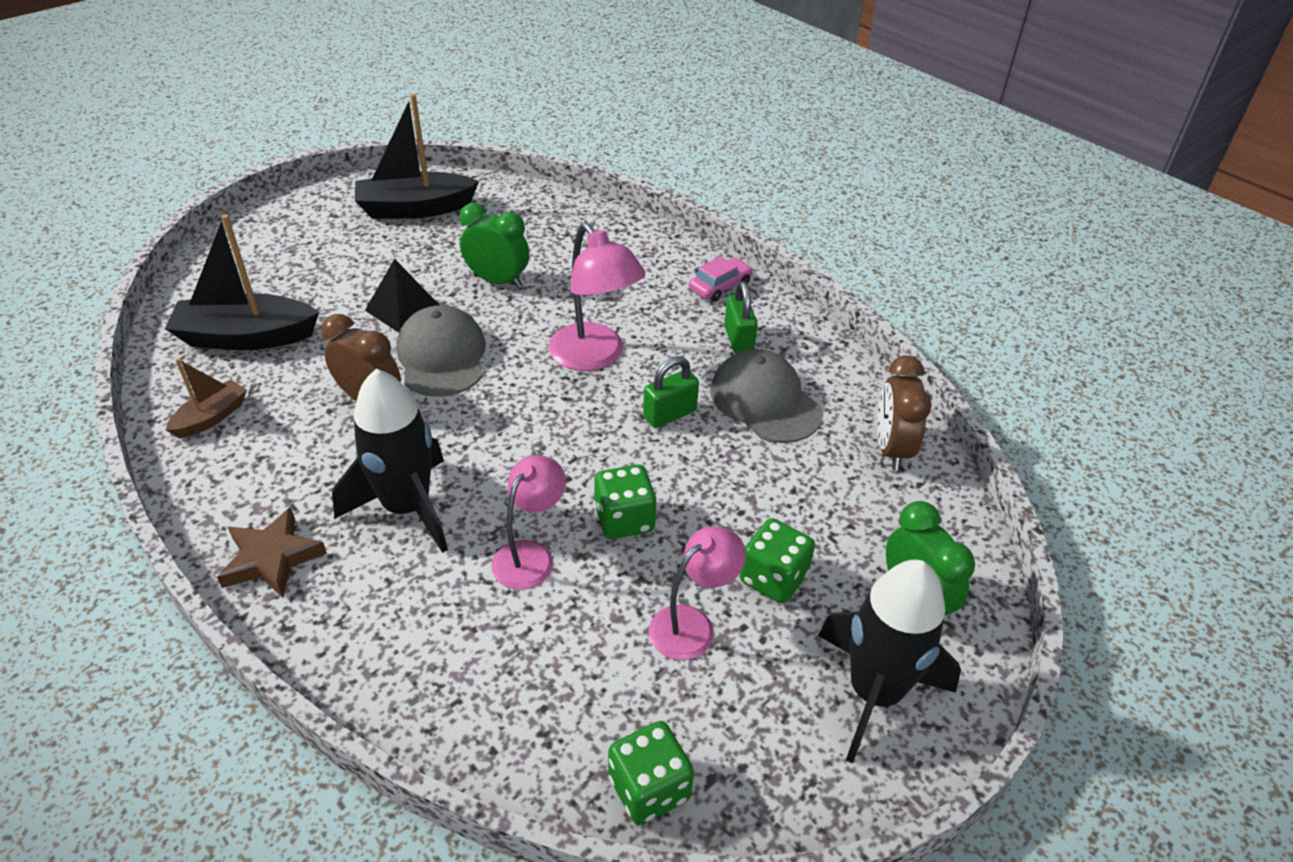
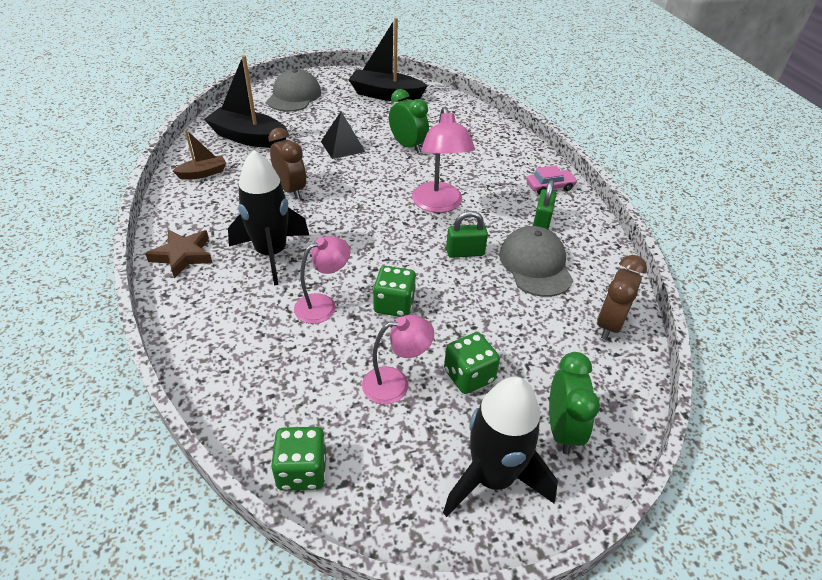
camera: 25 degrees right, 0 degrees up
(442, 356) = (347, 178): grey cap -> grey cap (294, 96)

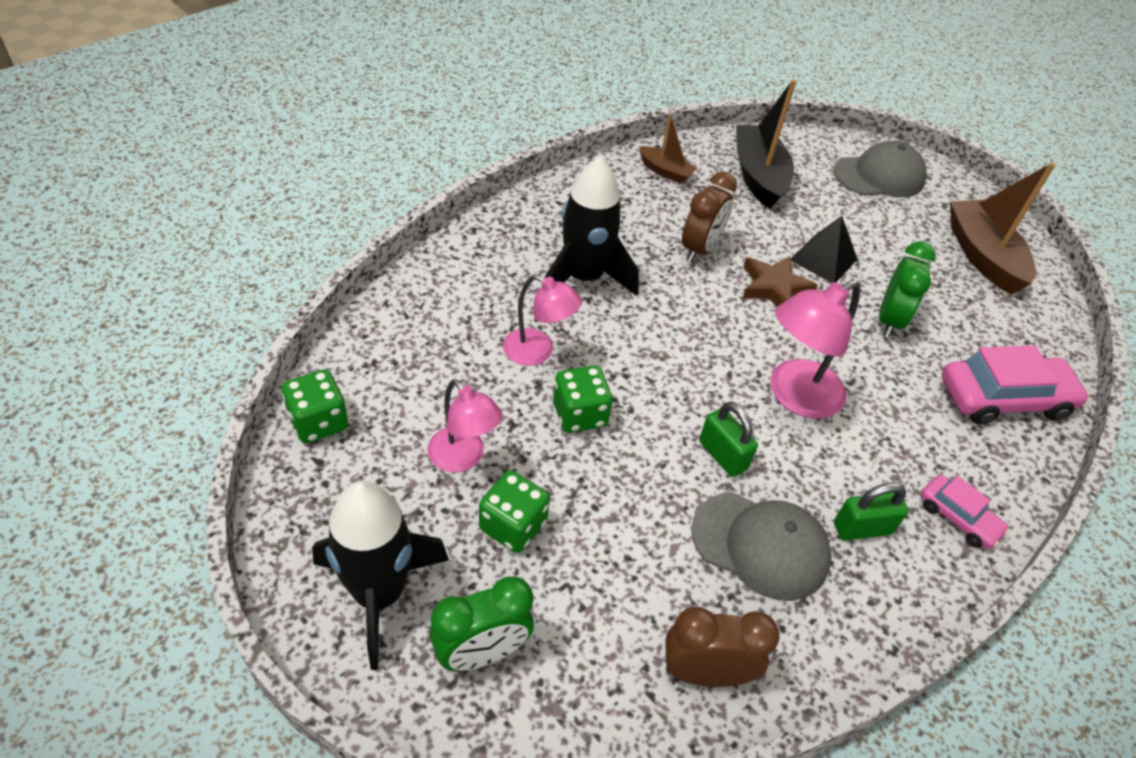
camera: 60 degrees right, 5 degrees up
(183, 255) = (533, 216): brown star -> brown star (774, 288)
(386, 95) = (982, 256): black boat -> brown boat
(485, 136) = (1004, 398): none -> pink car
(535, 265) = (760, 545): grey cap -> grey cap turned 60 degrees clockwise

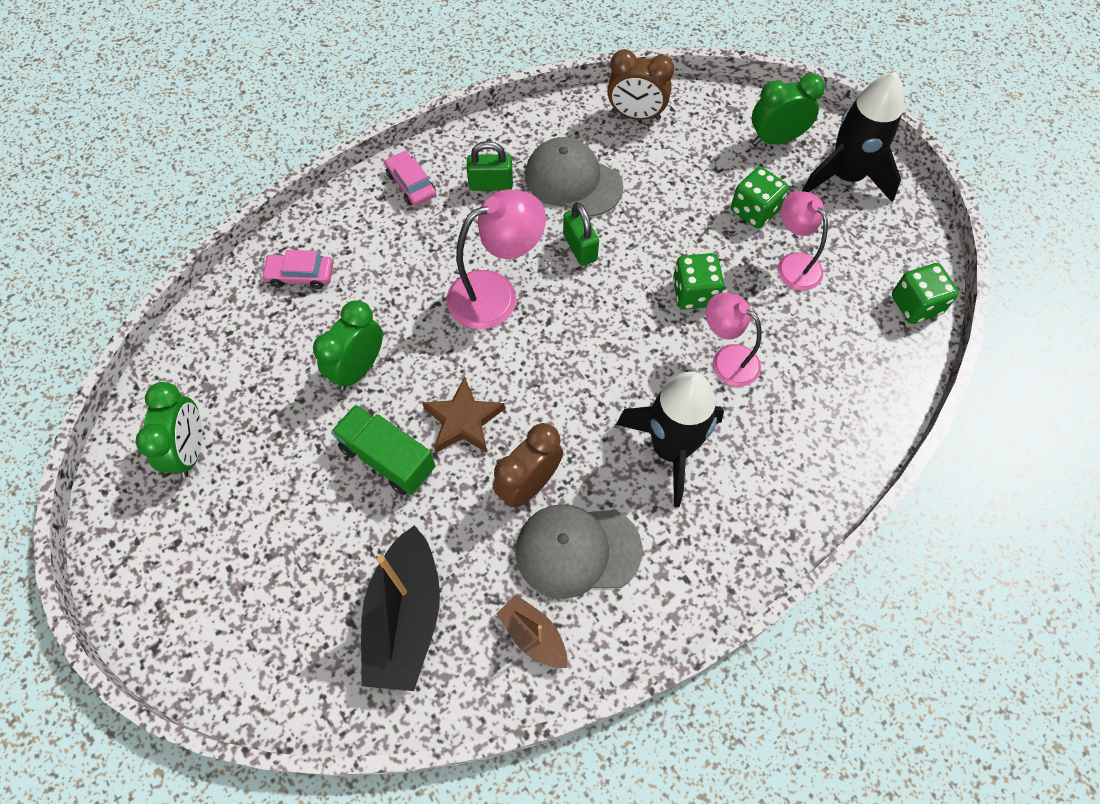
camera: 165 degrees left, 15 degrees up
(823, 259) = (388, 458): black pyramid -> green truck
(879, 176) = (231, 609): grey cap -> grey cap (577, 550)
(982, 256) = (190, 450): brown boat -> green clock
(1004, 398) = (300, 275): pink car -> pink car, size x0.55

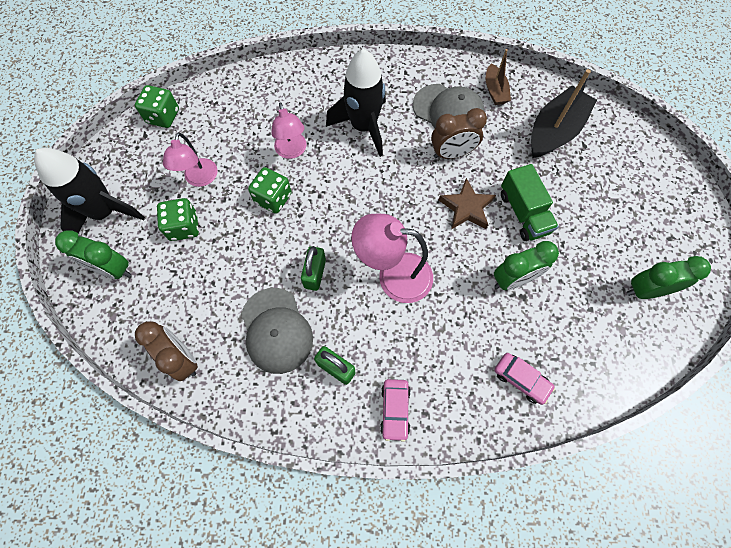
camera: 145 degrees left, 5 degrees up
(190, 450) = (646, 290): green clock -> green clock turned 45 degrees clockwise

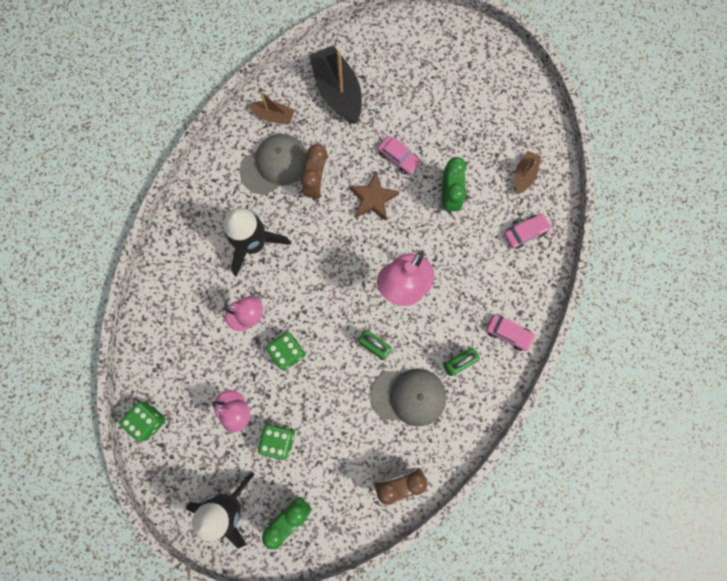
camera: 65 degrees left, 10 degrees up
(523, 213) = (398, 158): green truck -> pink car
(586, 349) = (524, 175): none -> brown boat
(646, 290) = (500, 107): green clock -> none

